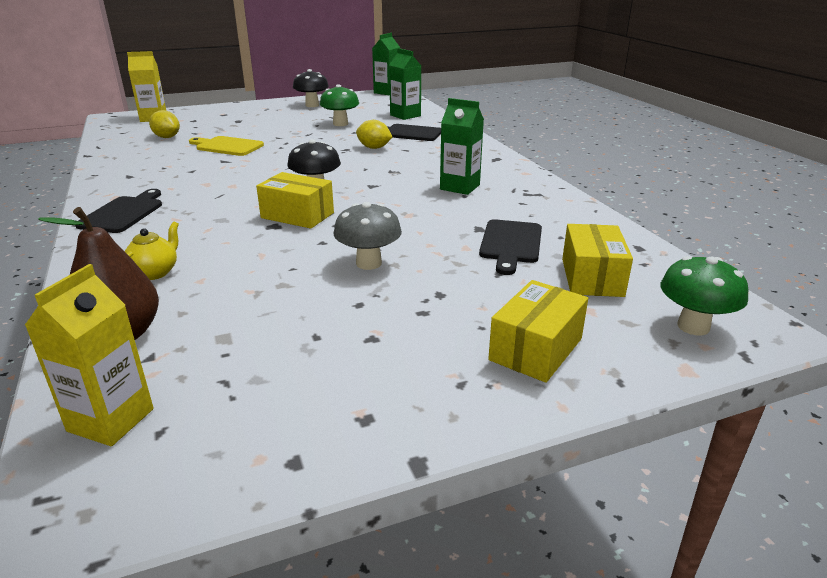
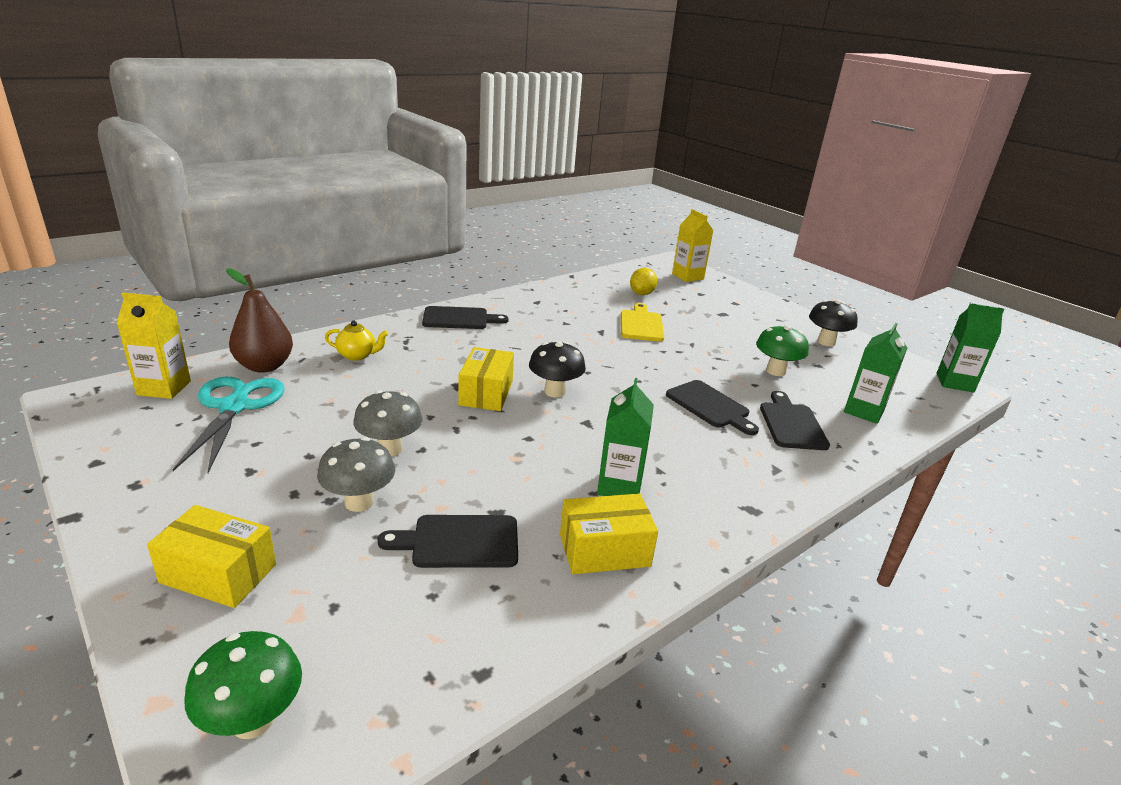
camera: 70 degrees right, 0 degrees up
(219, 354) = (234, 407): none -> turquoise scissors
(374, 148) = (710, 406): yellow lemon -> black cutting board
(448, 280) = (359, 502): none -> grey mushroom
(592, 277) = (380, 618): yellow box -> yellow box (604, 550)

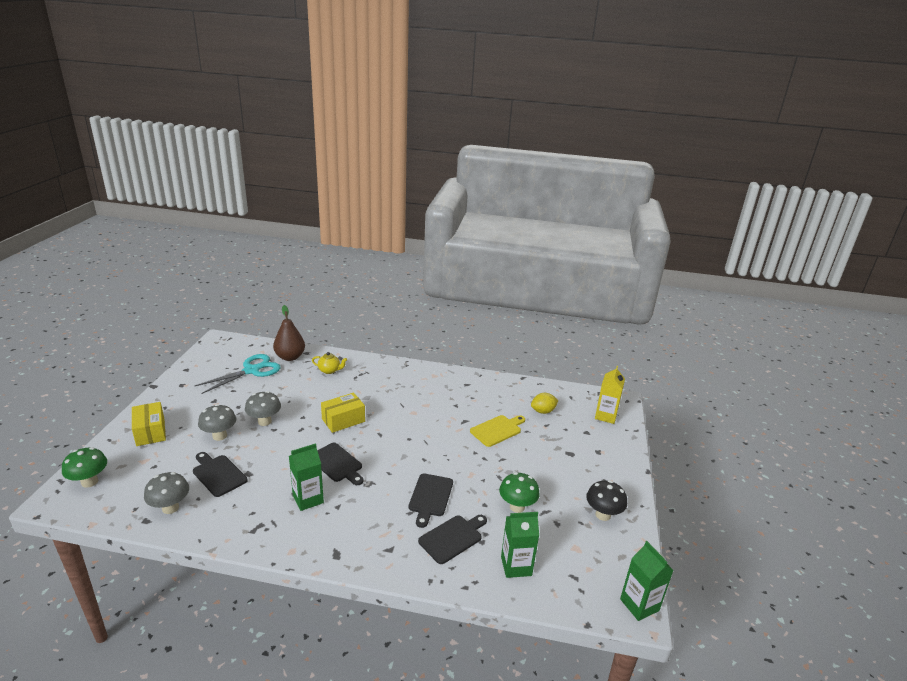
camera: 50 degrees right, 0 degrees up
(164, 388) = (246, 349): yellow carton -> none
(357, 355) = (329, 370): yellow teapot -> yellow teapot turned 45 degrees counterclockwise
(459, 319) = (407, 374): black cutting board -> black cutting board (337, 464)
(482, 628) = (170, 508): none -> grey mushroom
(555, 391) = (372, 438): black mushroom -> none
(604, 550) = (251, 517): yellow box -> none

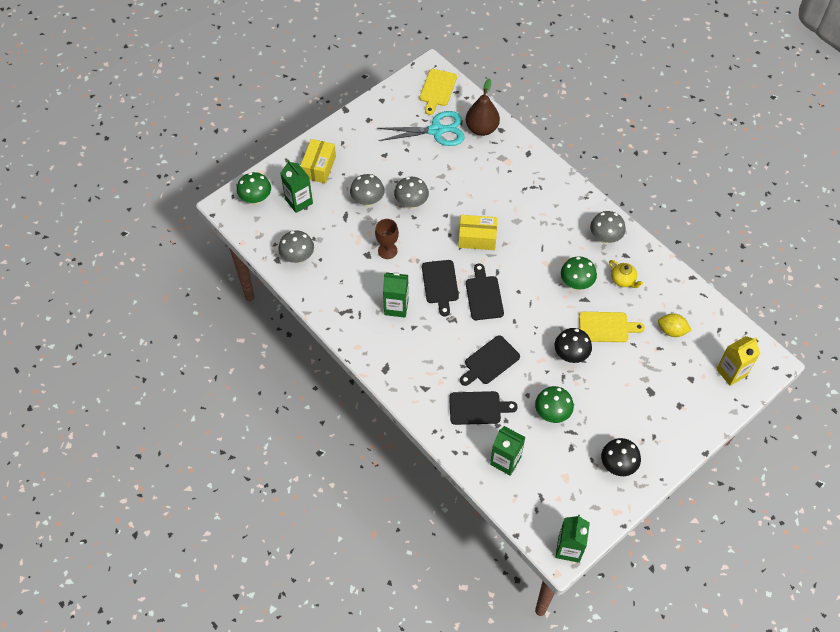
camera: 40 degrees right, 30 degrees up
(143, 464) = (299, 201): none -> green carton
(218, 474) = (346, 243): black cutting board -> black cutting board (484, 295)
(233, 348) = (437, 89): none -> yellow cutting board
(266, 462) = (387, 250): none -> brown goblet
(329, 370) = (506, 167): yellow teapot -> yellow teapot (623, 280)
(442, 381) = (605, 238): none -> grey mushroom
(448, 414) = (576, 283): none -> green mushroom
(490, 460) = (570, 355): none -> black mushroom

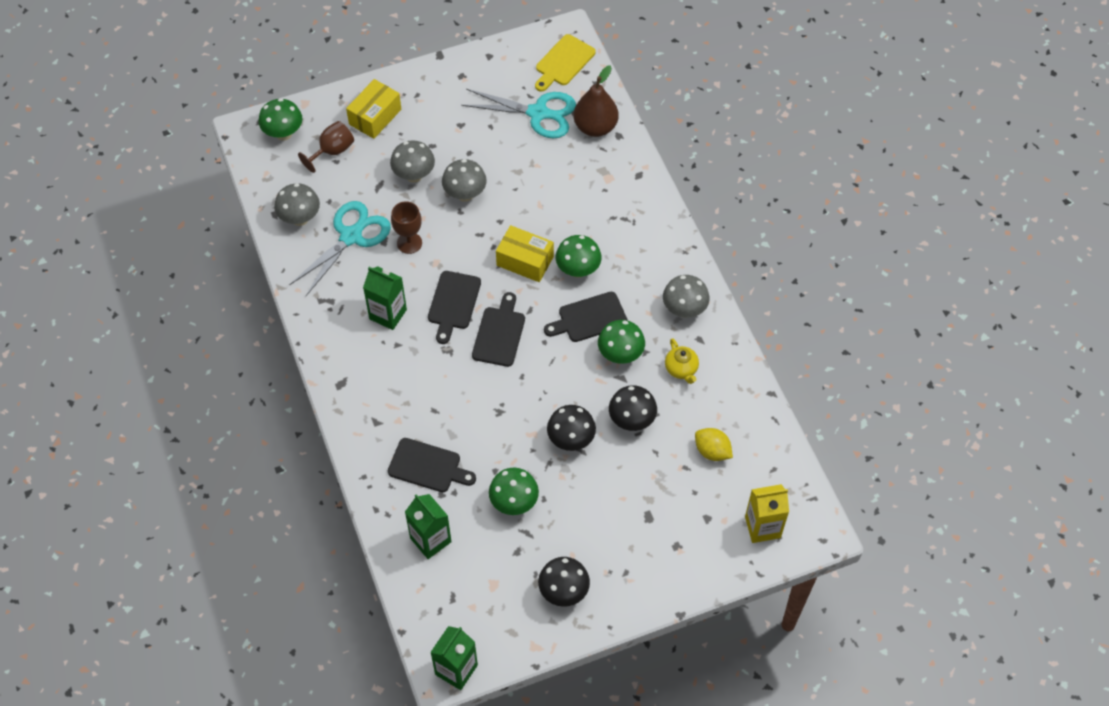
camera: 20 degrees right, 0 degrees up
(299, 201) = (332, 151): green carton -> brown goblet
(342, 259) = (351, 236): none -> turquoise scissors
(490, 361) = (468, 415): black cutting board -> black cutting board (589, 318)
(517, 233) = (578, 270): none -> green mushroom
(606, 327) = (631, 420): yellow cutting board -> black mushroom

